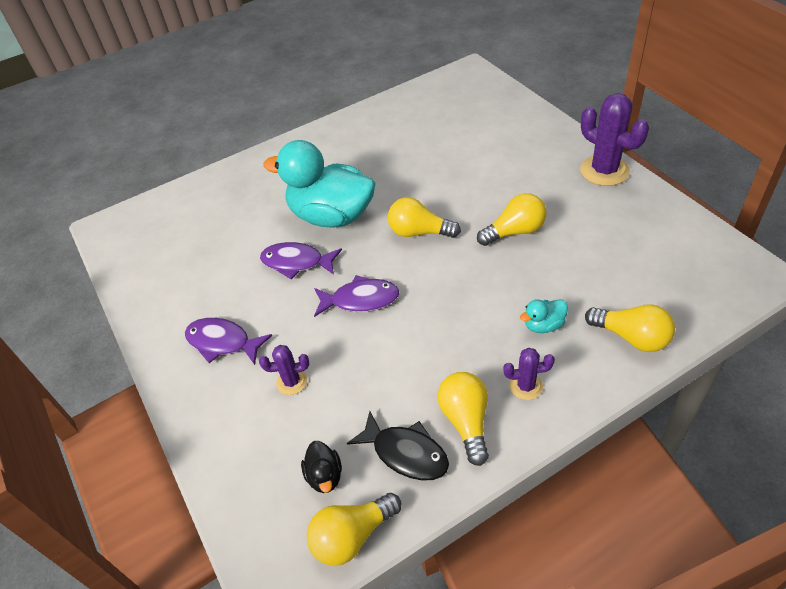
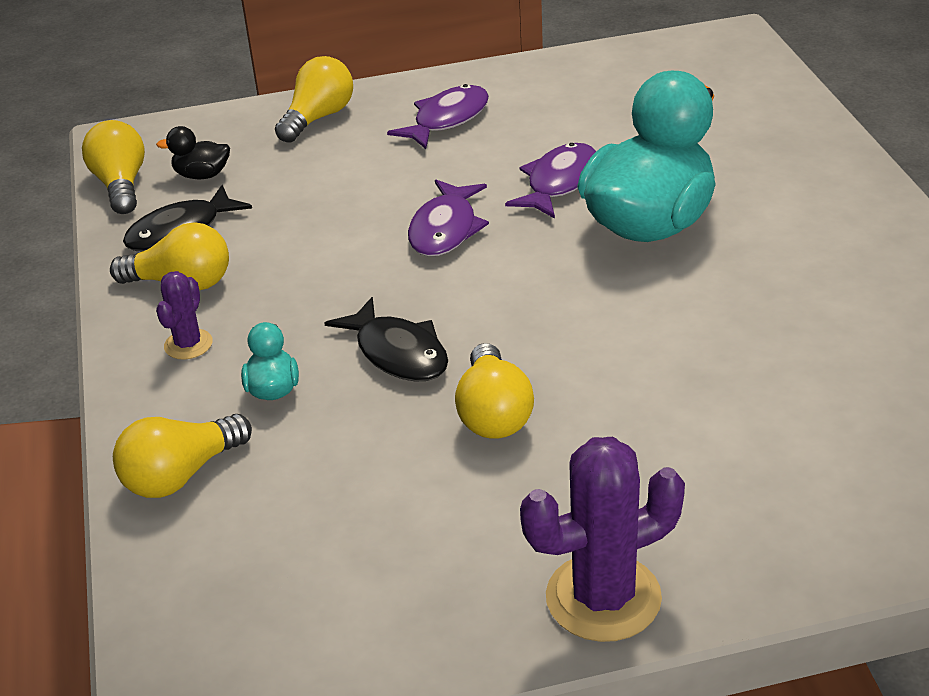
camera: 105 degrees right, 10 degrees down
(292, 382) = (346, 164): purple cactus -> none
(419, 232) = (557, 306): yellow light bulb -> yellow light bulb (318, 118)
(486, 282) = (398, 353): none -> black fish

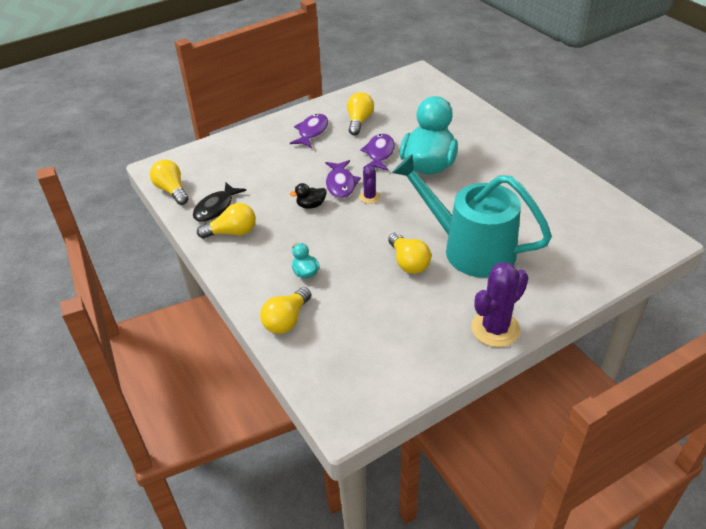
camera: 20 degrees left, 5 degrees up
(188, 344) = (253, 260): purple cactus -> purple cactus (369, 197)
(202, 175) = (210, 178): black duck -> black duck (311, 205)
(318, 118) = (250, 141): yellow light bulb -> yellow light bulb (359, 121)
(398, 353) = (352, 244): black fish -> none
(642, 412) = (469, 248): none -> turquoise watering can

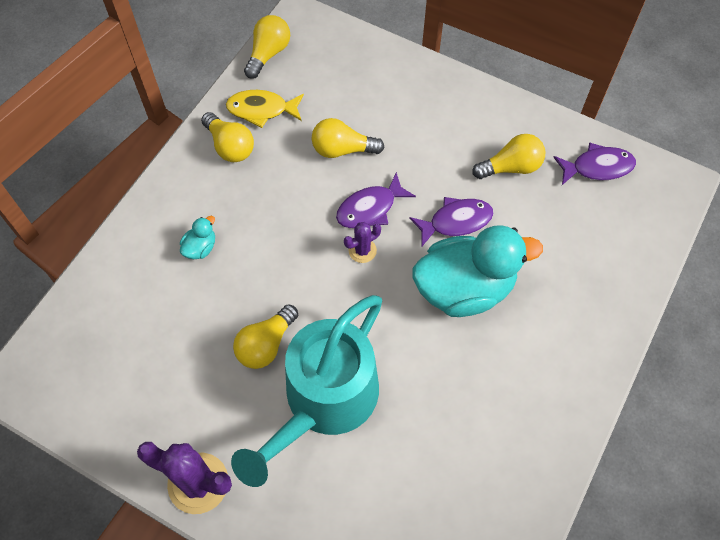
camera: 60 degrees right, 20 degrees up
(216, 208) = (261, 110): black fish -> yellow fish
(286, 320) = (123, 266): yellow light bulb -> yellow light bulb (342, 149)
(311, 205) = (314, 197): black duck -> none
(312, 132) = (455, 127): purple fish -> purple fish (597, 167)
(469, 248) = (323, 402): turquoise watering can -> turquoise watering can turned 150 degrees counterclockwise

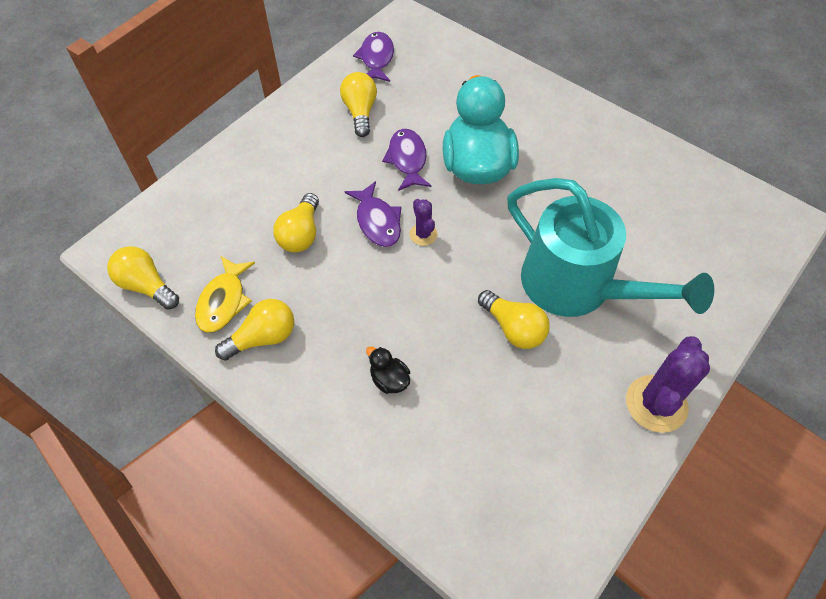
camera: 80 degrees left, 5 degrees down
(200, 248) = (389, 379): turquoise duck -> black duck

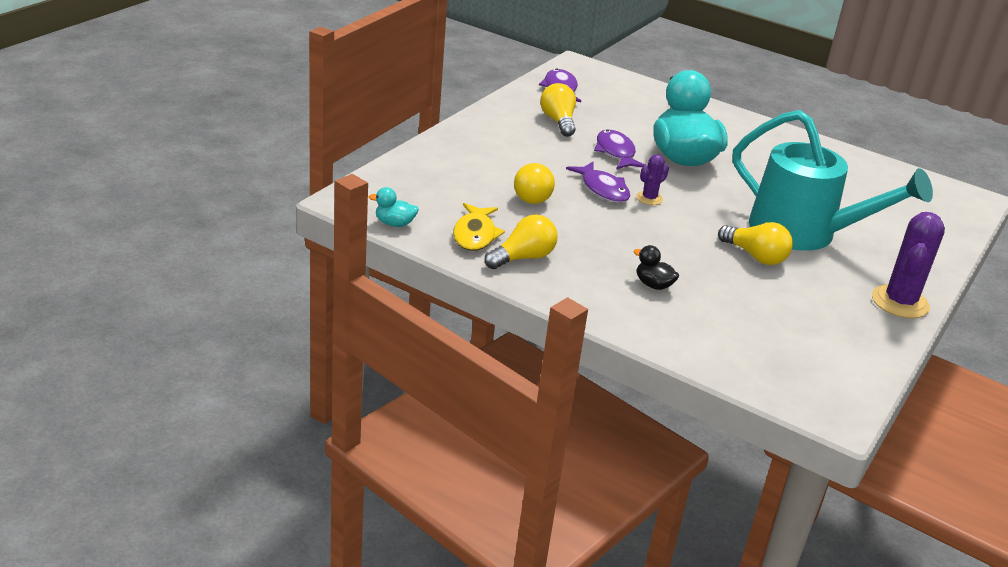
camera: 10 degrees left, 25 degrees down
(146, 286) = (394, 224): yellow light bulb -> turquoise duck
(423, 234) = (649, 198): purple cactus -> purple cactus turned 75 degrees clockwise

